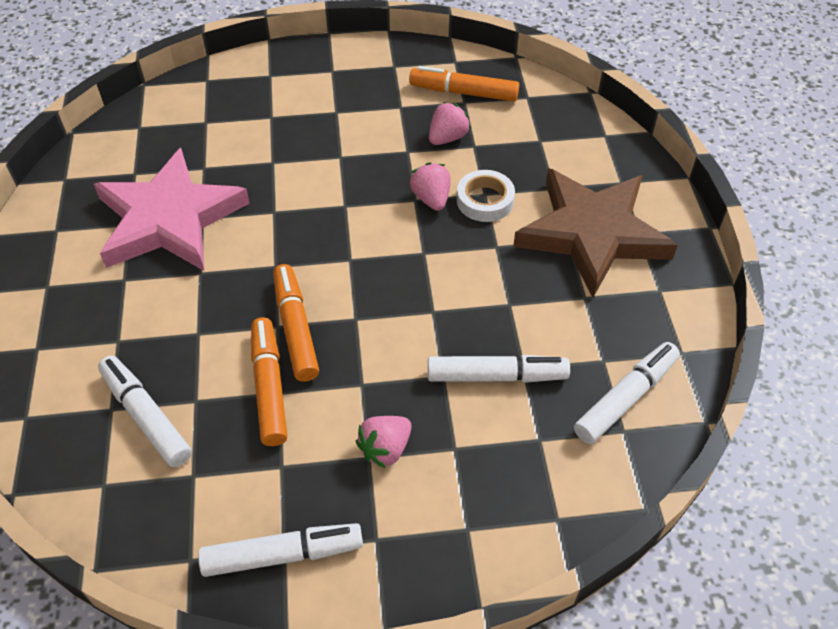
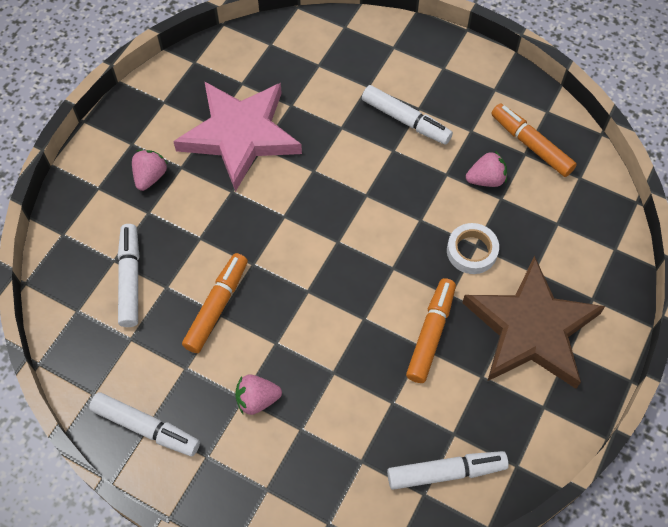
camera: 35 degrees right, 10 degrees up
(296, 328) = (263, 273): orange marker -> orange marker (431, 334)
(431, 199) = (433, 226): pink strawberry -> pink strawberry (150, 177)
(496, 376) = (369, 396): white marker -> white marker (406, 120)

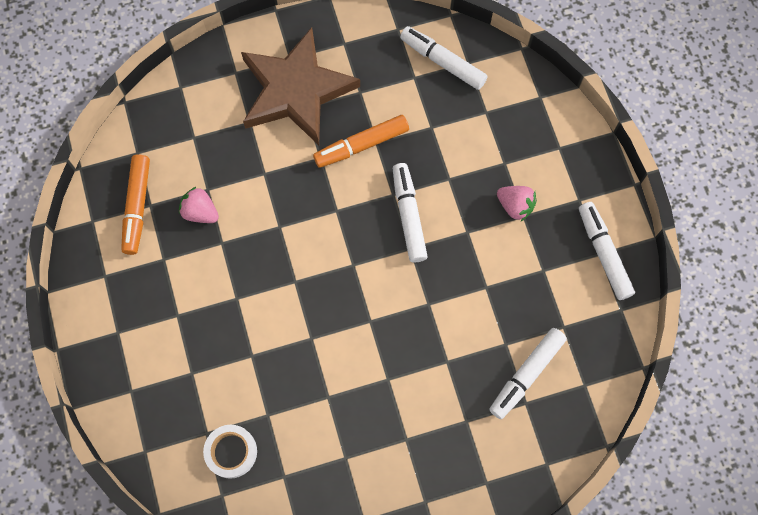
camera: 135 degrees left, 10 degrees up
(150, 177) = (437, 453): pink strawberry -> none
(217, 306) = (483, 295): orange marker -> none
(240, 135) = (334, 424): pink star -> none
(406, 120) = (199, 314): white marker -> white marker (408, 215)
(471, 251) = (272, 172): white tape -> white tape (231, 452)

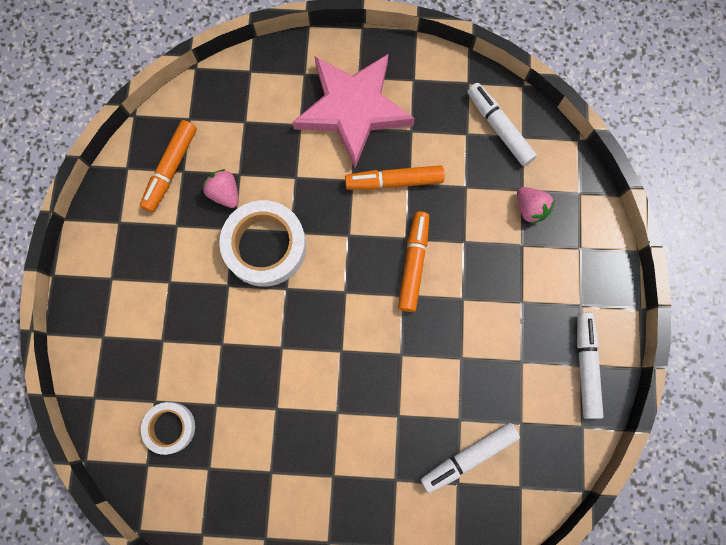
camera: 20 degrees right, 5 degrees up
(259, 248) = (265, 246): none -> white tape
(296, 90) = (353, 109): brown star -> pink star
(408, 215) = (413, 263): white marker -> orange marker
(515, 206) = (517, 290): pink strawberry -> pink strawberry (530, 209)

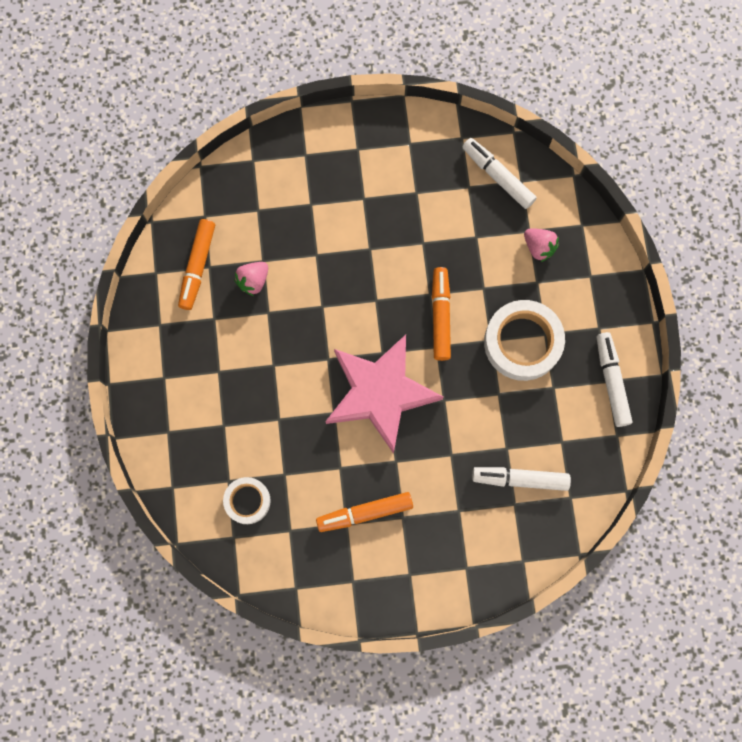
camera: 10 degrees left, 0 degrees up
(225, 193) = (253, 281): pink strawberry -> pink strawberry turned 90 degrees counterclockwise
(265, 246) = (300, 323): white tape -> white tape (522, 342)
(353, 109) = (358, 181): pink star -> pink star (380, 393)
(394, 181) = (409, 243): orange marker -> orange marker (364, 513)
(468, 456) = (520, 479): white marker -> white marker turned 45 degrees clockwise

